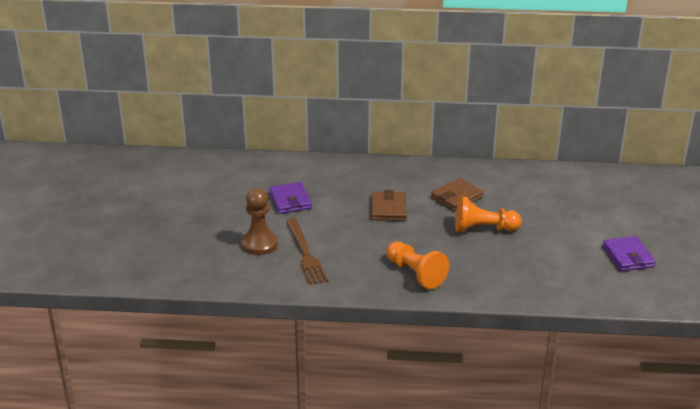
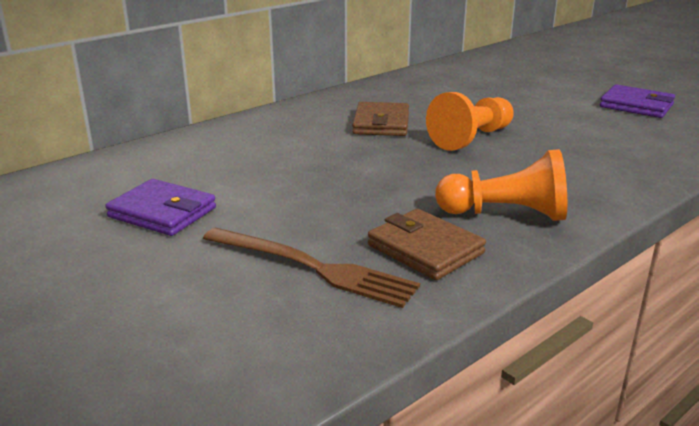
camera: 45 degrees left, 5 degrees down
(259, 244) = (209, 294): brown pawn -> none
(388, 209) = (326, 164): brown wallet -> brown wallet (425, 249)

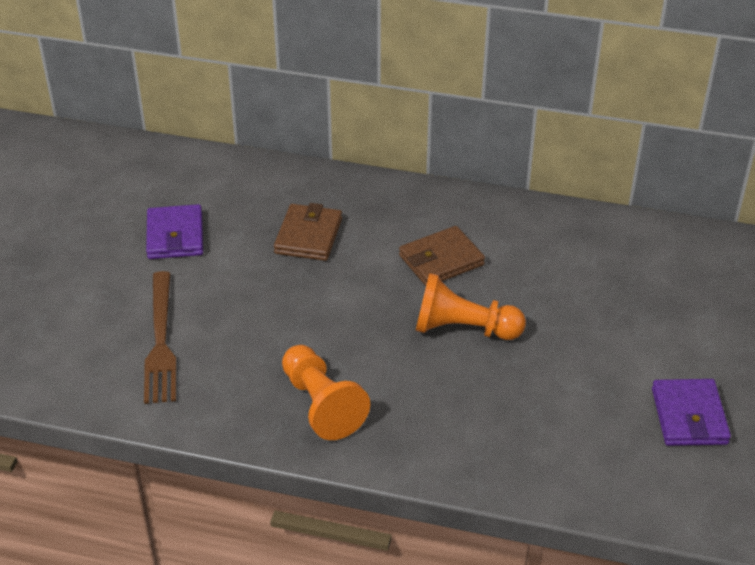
camera: 55 degrees right, 15 degrees up
(425, 249) = (228, 383): brown wallet -> brown wallet (308, 236)

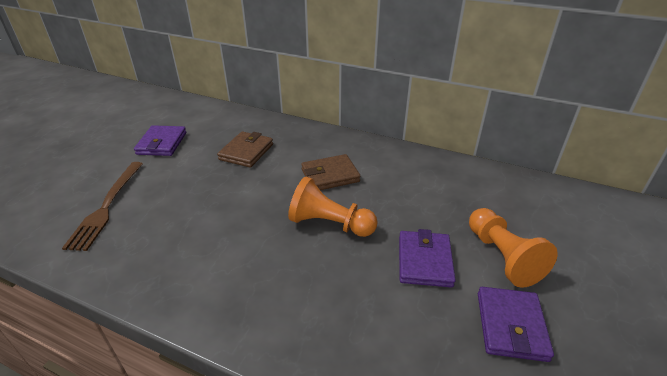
camera: 10 degrees right, 5 degrees down
(321, 405) = (194, 269): orange pawn -> orange pawn (502, 257)
(588, 360) = (424, 261): none -> purple wallet

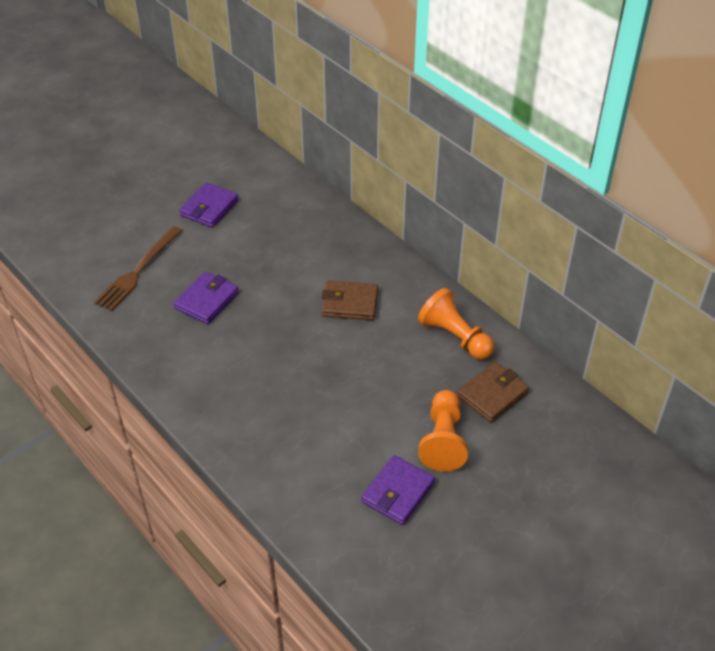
camera: 25 degrees right, 10 degrees up
(246, 152) = (285, 246): brown wallet -> brown wallet (492, 394)
(329, 224) = (316, 355): orange pawn -> orange pawn (455, 336)
(424, 261) = (372, 419): purple wallet -> purple wallet (206, 300)

